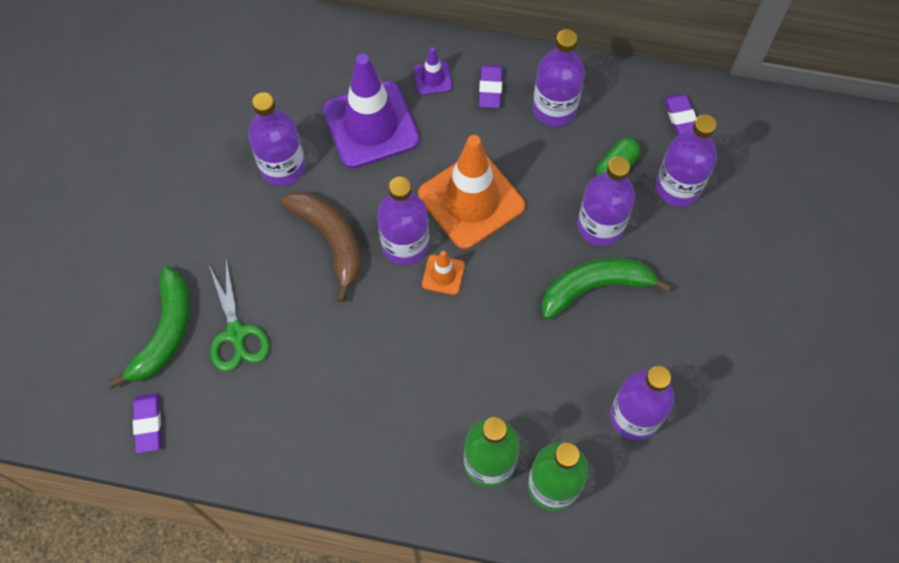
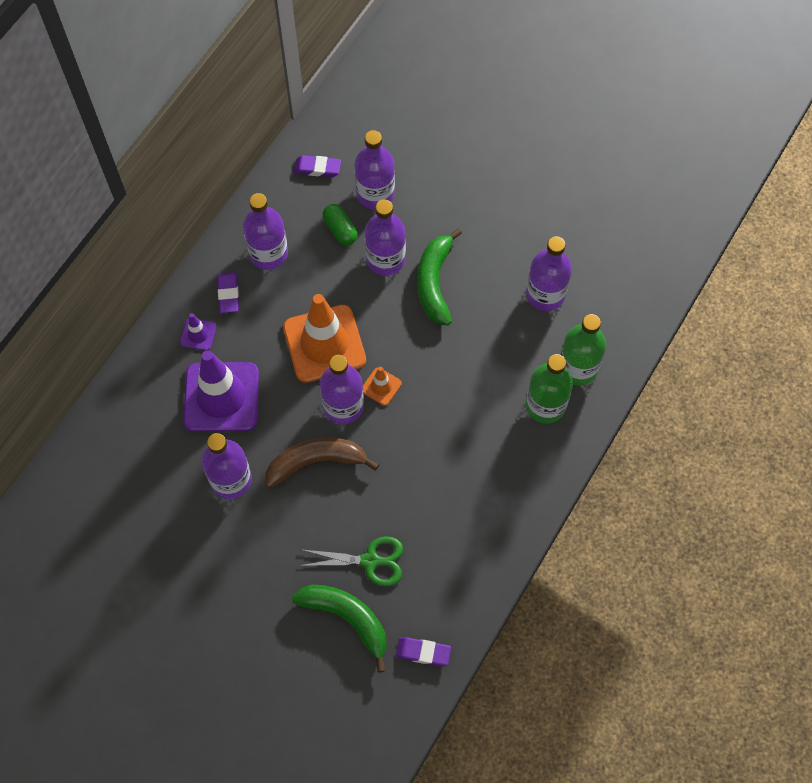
camera: 70 degrees left, 0 degrees up
(490, 88) = (228, 294): purple eraser -> purple eraser turned 60 degrees clockwise

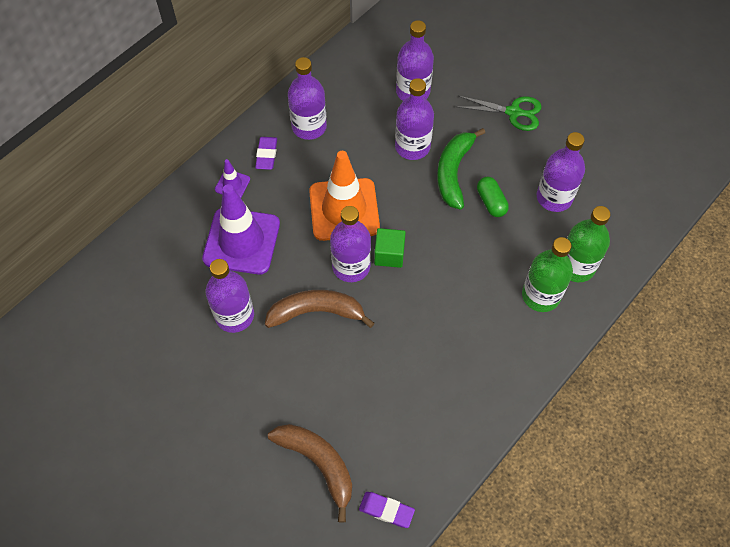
camera: 10 degrees right, 5 degrees down
(317, 168) = (365, 64): purple eraser -> none
(340, 229) = (376, 116): green capsule -> green capsule (491, 202)
(347, 618) = (318, 463): green banana -> brown banana
(370, 561) = (350, 412): green scissors -> green scissors (513, 112)
(381, 386) = (389, 254): orange traffic cone -> green cube

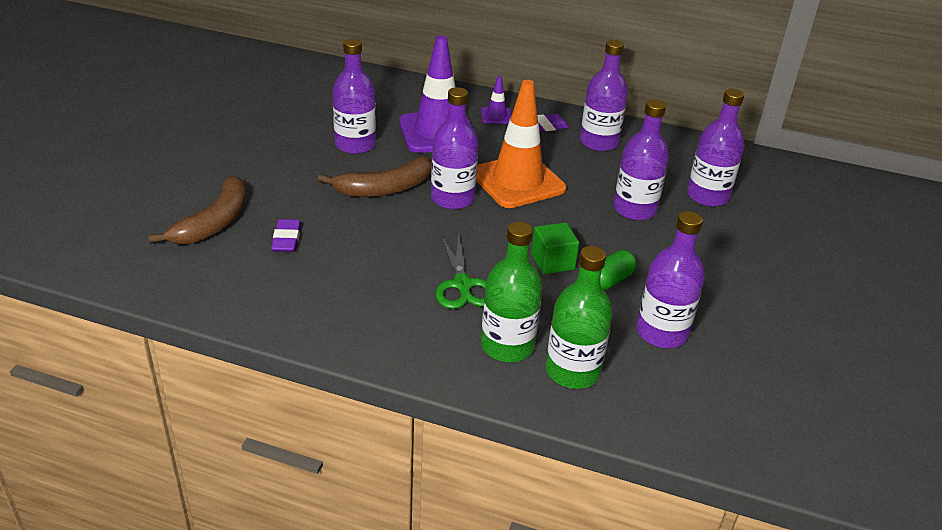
camera: 65 degrees right, 25 degrees down
(316, 312) = (385, 188): brown banana -> brown banana turned 90 degrees clockwise
(386, 510) = (173, 276): purple eraser -> purple eraser (286, 239)
(389, 254) = (484, 220): green cube -> green cube (552, 262)
(453, 172) = (627, 245): green banana -> none
(513, 112) = (756, 275): green scissors -> green scissors (462, 285)

